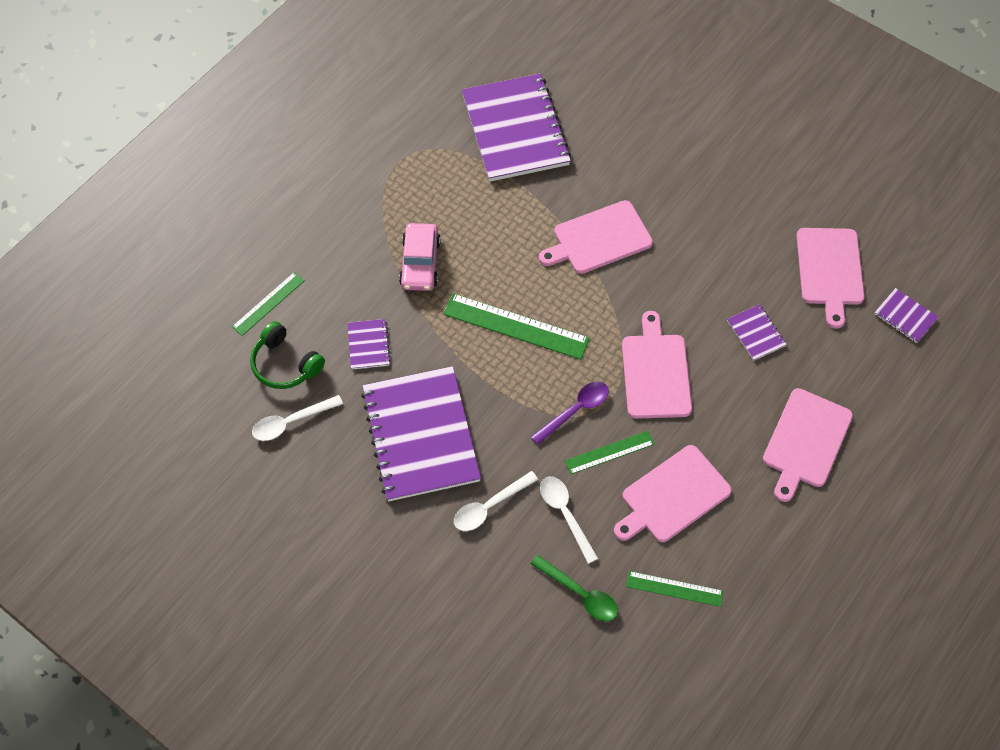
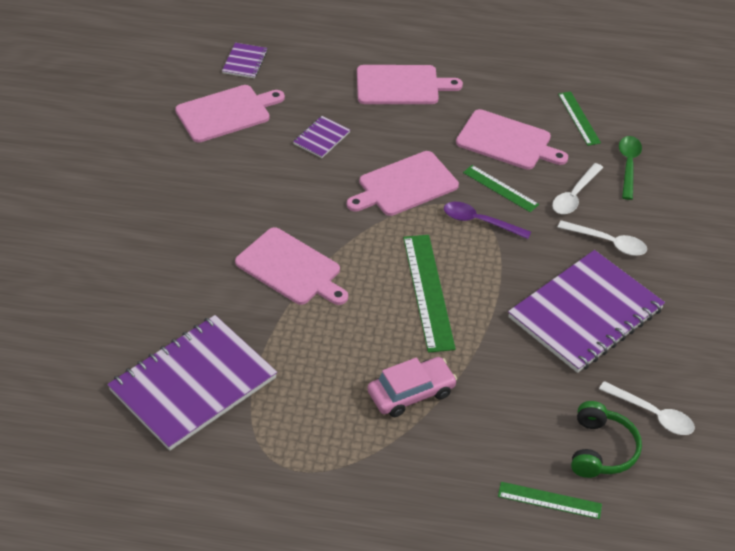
camera: 120 degrees left, 15 degrees down
(368, 345) = (530, 392): purple notebook -> none

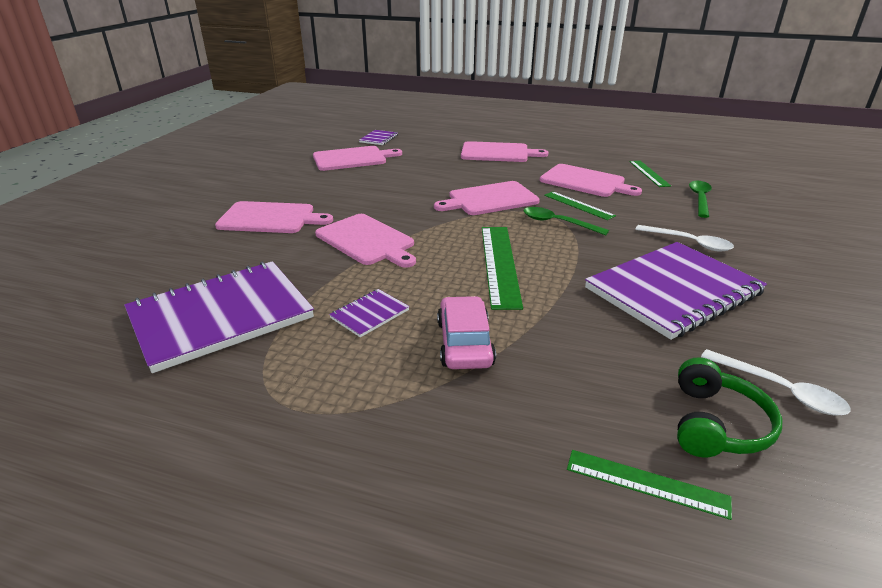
camera: 10 degrees right, 15 degrees down
(176, 240) = (270, 218): none -> pink cutting board
(321, 138) = (424, 173): purple notebook -> purple notebook (370, 314)
(411, 393) = (464, 343): pink car -> pink car turned 75 degrees counterclockwise
(480, 222) = (558, 223): purple spoon -> green spoon
(574, 195) = (650, 213): white spoon -> none

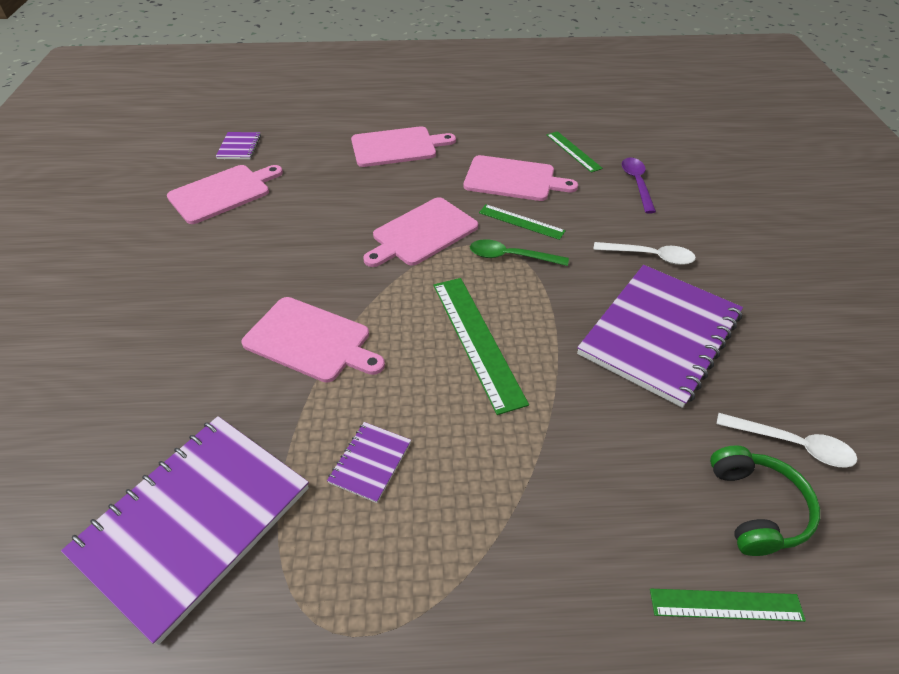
camera: 20 degrees left, 15 degrees up
(270, 218) = (169, 331): pink cutting board -> none
(464, 343) = (491, 475): pink car -> none
(700, 199) = (637, 184): green spoon -> purple spoon

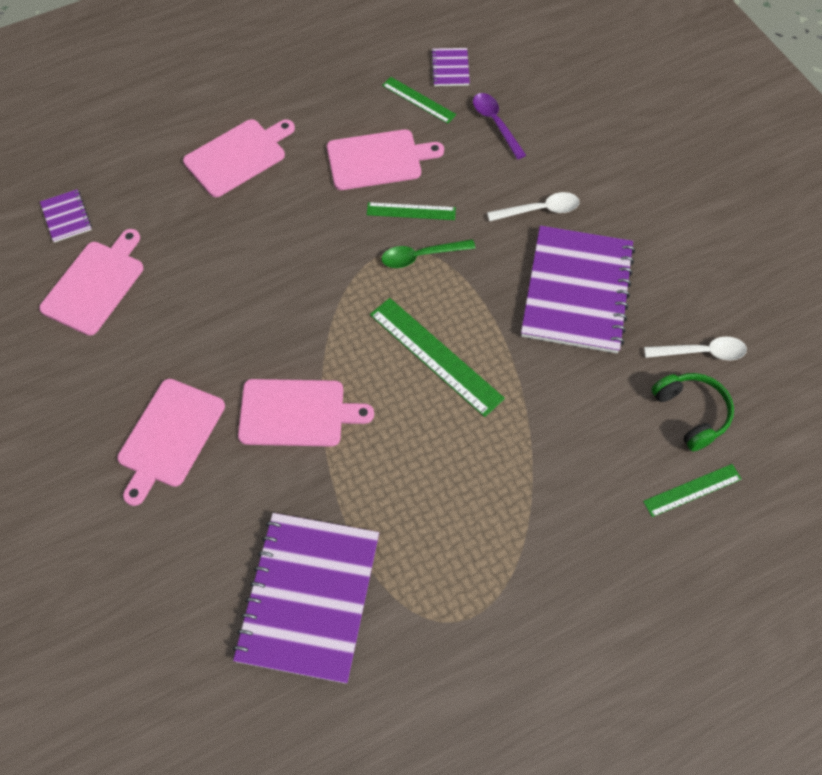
camera: 25 degrees left, 15 degrees up
(370, 462) = (411, 496): purple notebook -> purple notebook (450, 68)
(422, 233) = (326, 259): pink cutting board -> pink cutting board (169, 436)

